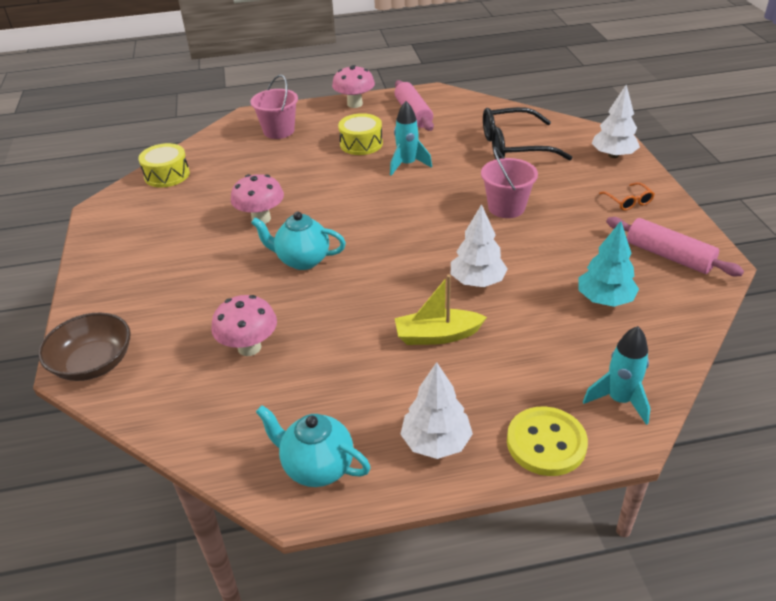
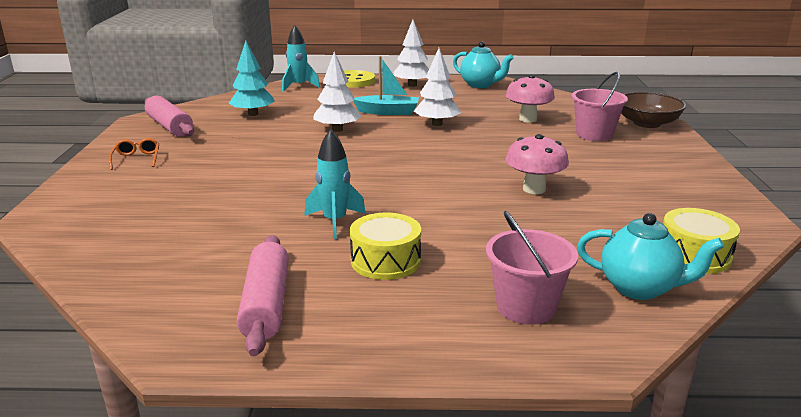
camera: 170 degrees left, 15 degrees down
(302, 260) = (486, 155): turquoise teapot -> turquoise teapot (639, 288)
(355, 104) = (364, 349): pink mushroom -> none
(437, 335) = (388, 112): yellow boat -> turquoise boat
(506, 207) = (260, 168): pink bucket -> pink bucket (594, 134)
(514, 146) = (172, 225): black glasses -> none
(613, 155) = (73, 198): white tree -> white tree (437, 124)

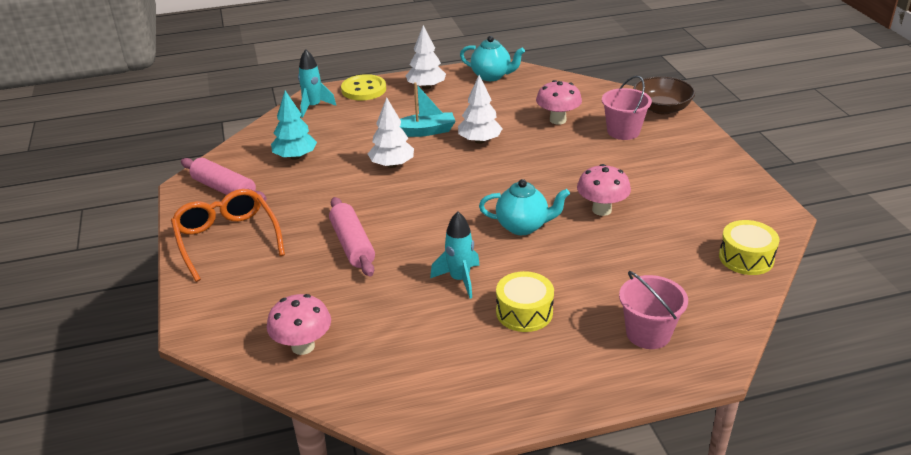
camera: 15 degrees left, 10 degrees up
(124, 249) = (303, 346): none -> pink mushroom
(136, 159) = (227, 240): orange glasses -> orange glasses, size x2.19
(266, 304) = (459, 374): pink rolling pin -> pink rolling pin (352, 245)
(639, 288) = (719, 298): turquoise teapot -> turquoise teapot (523, 226)

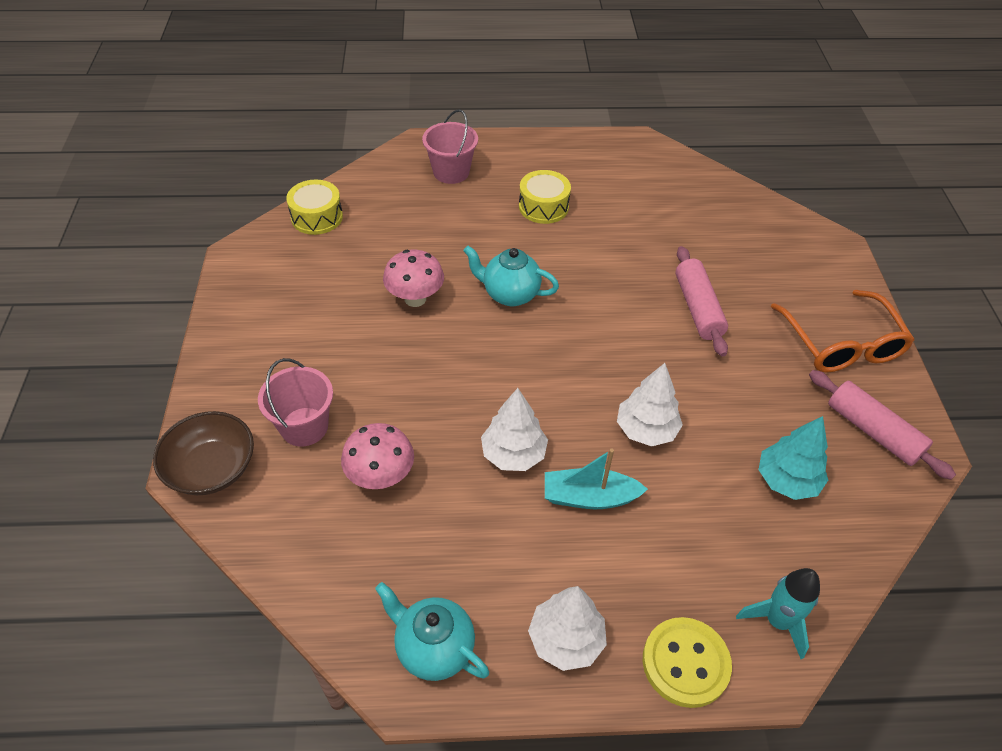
camera: 170 degrees left, 15 degrees up
(303, 346) = (737, 213): pink mushroom -> none
(460, 280) = (592, 247): turquoise rocket -> none

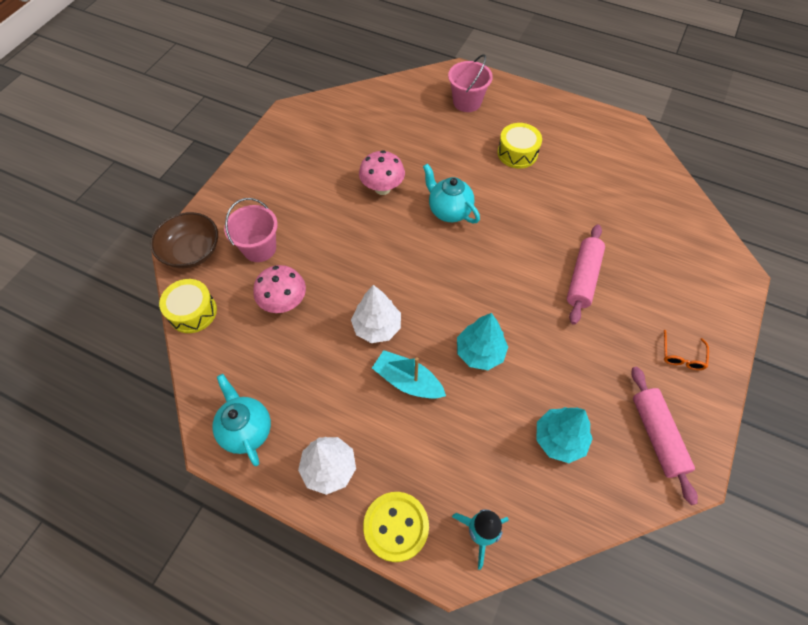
camera: 30 degrees right, 10 degrees up
(317, 217) = (355, 104): yellow drum -> yellow drum (192, 312)
(646, 430) = (480, 352): white tree -> turquoise tree
(841, 344) = (682, 356): orange glasses -> orange glasses, size x0.46

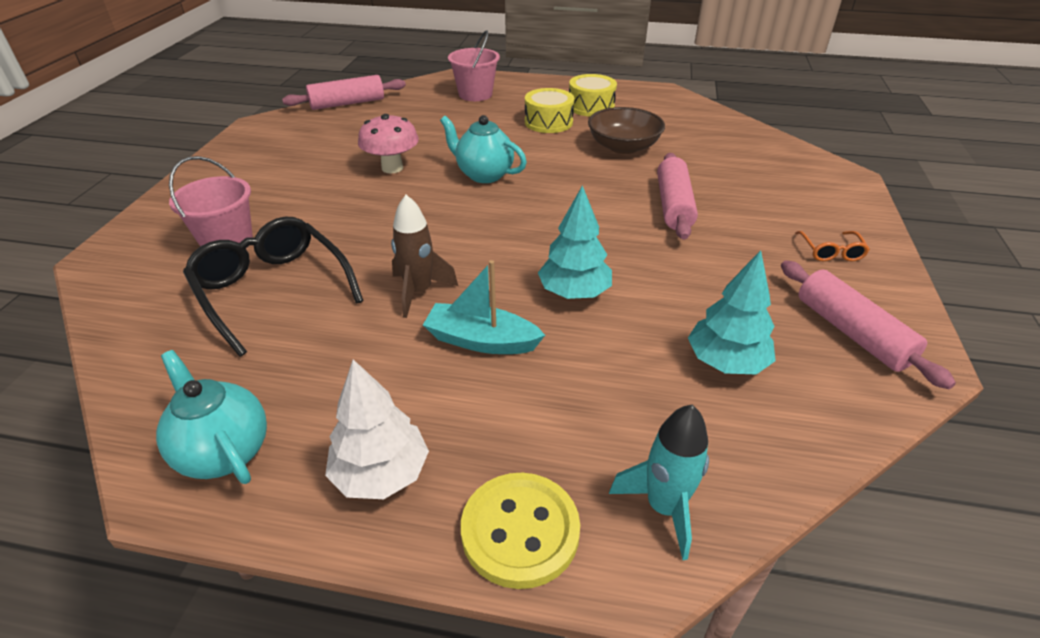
camera: 15 degrees left, 20 degrees down
(191, 251) = (120, 260): brown bowl -> brown bowl (623, 147)
(192, 312) = (121, 323): yellow drum -> yellow drum (591, 106)
(284, 303) = (272, 290): pink mushroom -> black glasses
(361, 96) = (347, 103): none -> pink rolling pin
(377, 327) = (419, 292): white tree -> brown rocket

